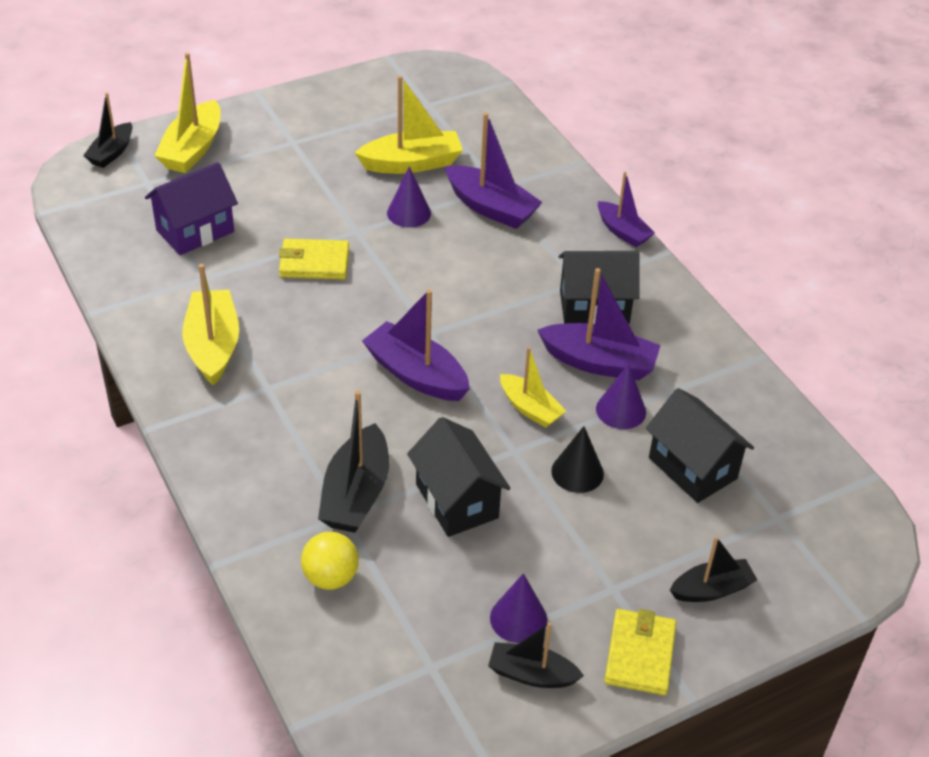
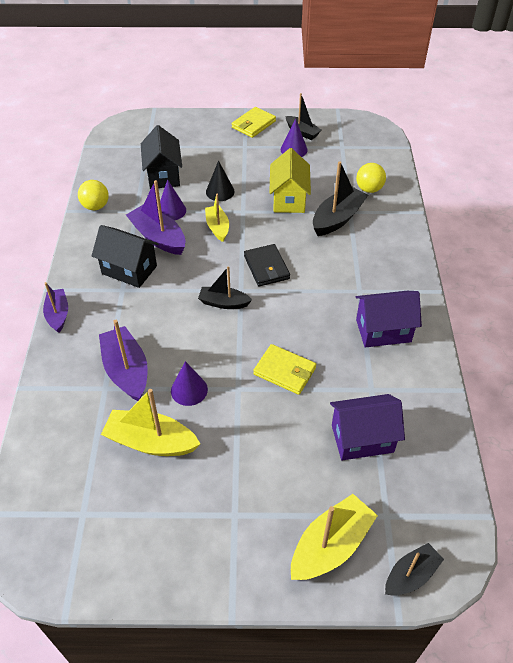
camera: 150 degrees left, 5 degrees up
(213, 346) = (383, 330): yellow boat -> purple house
(416, 374) = (266, 267): purple boat -> black wallet
(456, 501) = (289, 199): black house -> yellow house
(711, 589) = (203, 133): black boat -> black boat (224, 303)
(733, 375) = (95, 206): none -> yellow ball

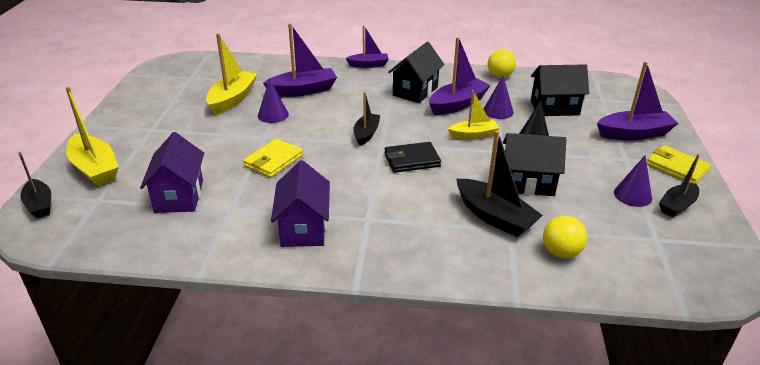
camera: 95 degrees right, 15 degrees down
(206, 137) = (634, 134): none -> purple boat
(289, 199) = (527, 183): yellow house -> black house

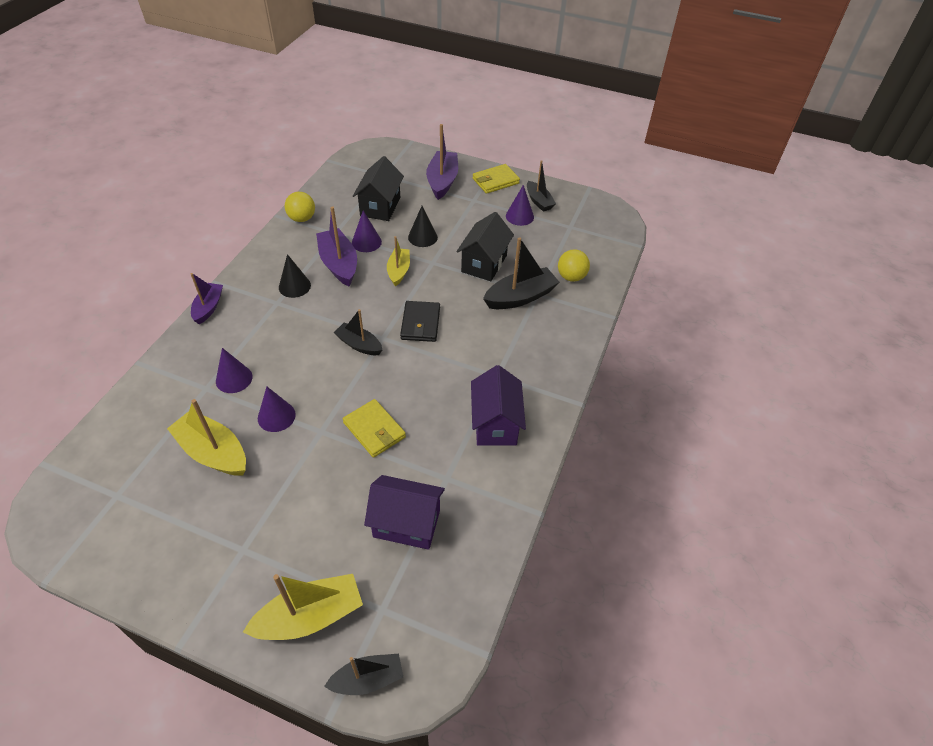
camera: 75 degrees left, 15 degrees up
(303, 90) = (234, 379): purple boat -> purple cone
(303, 228) = (495, 424): purple house -> purple house turned 75 degrees clockwise
(415, 91) = (294, 286): black house -> black cone

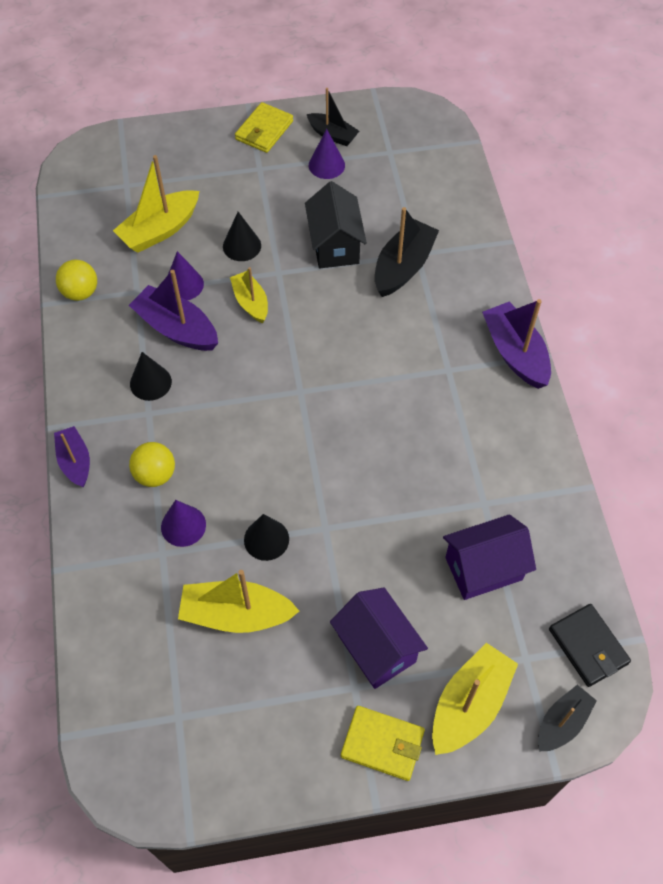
camera: 30 degrees left, 10 degrees up
(276, 416) = (266, 539): purple cone -> black cone
(359, 345) = (283, 412): black boat -> none
(374, 430) = (377, 496): yellow wallet -> yellow wallet (382, 744)
(380, 206) = (160, 230): black house -> yellow boat
(420, 323) = (326, 353): black wallet -> black wallet (588, 646)
(442, 181) = (204, 160): purple boat -> purple boat (515, 353)
(495, 424) = (486, 422): purple house -> purple house (376, 648)
(571, 277) = (436, 215): yellow ball -> yellow ball (155, 474)

